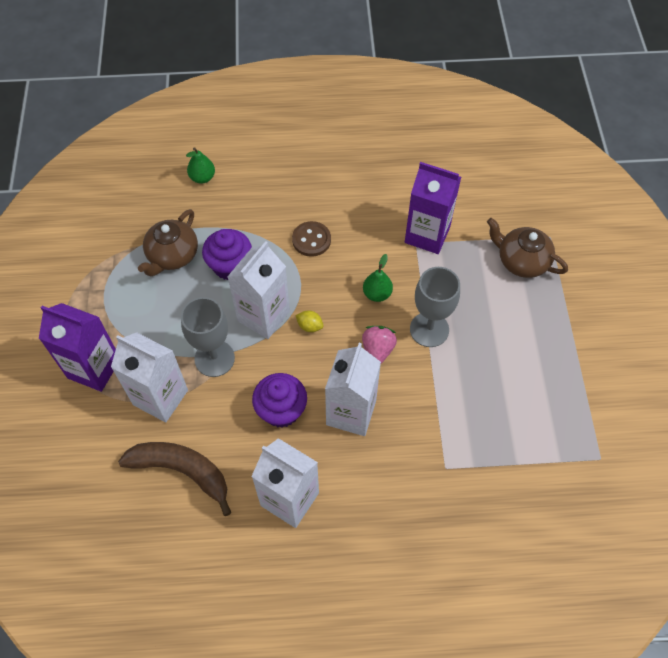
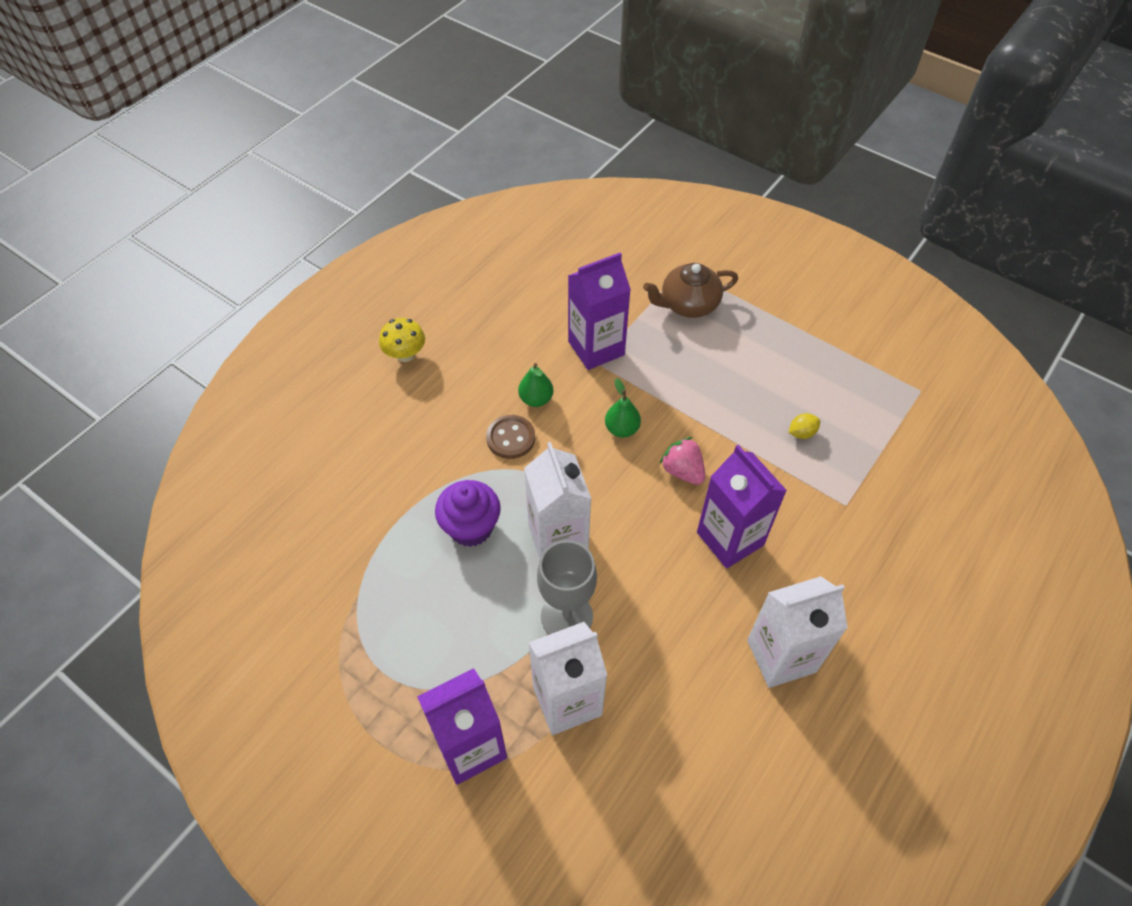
camera: 50 degrees left, 5 degrees down
(172, 255) = (404, 572): brown teapot -> none
(182, 471) = (672, 737): brown banana -> none
(202, 178) = (336, 478): green pear -> green pear (536, 399)
(281, 410) = (678, 596): purple cupcake -> none
(310, 326) = (606, 507): yellow lemon -> yellow lemon (801, 433)
(319, 142) = (405, 354): none -> yellow mushroom
(351, 412) = (730, 538): white carton -> purple carton
(429, 329) = (696, 417): grey goblet -> none

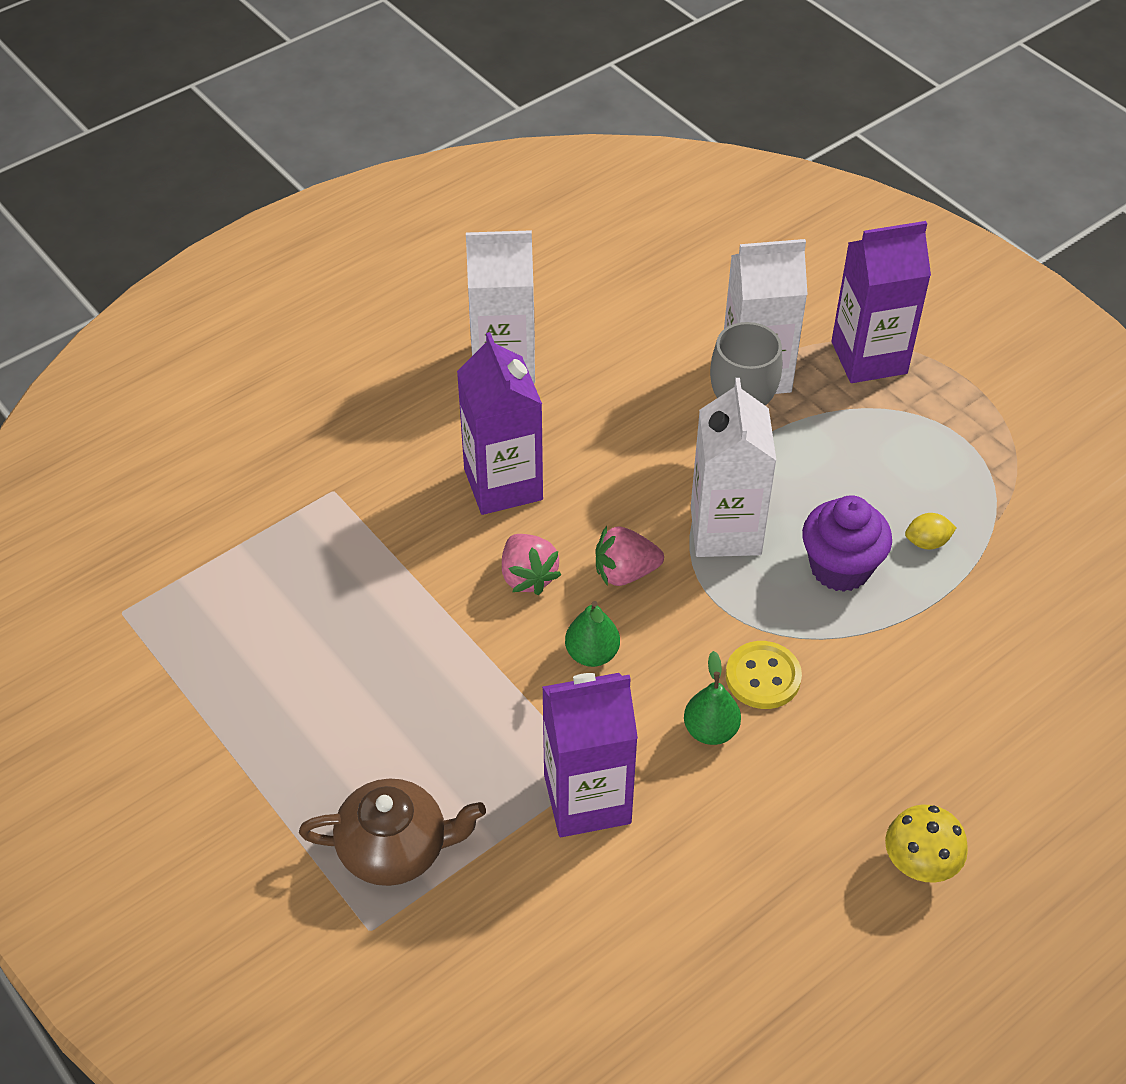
camera: 165 degrees left, 5 degrees down
(511, 438) = (763, 677): brown button -> yellow button
(619, 489) = (625, 572): none -> pink strawberry
(801, 433) = (334, 590): yellow lemon -> yellow lemon (927, 542)

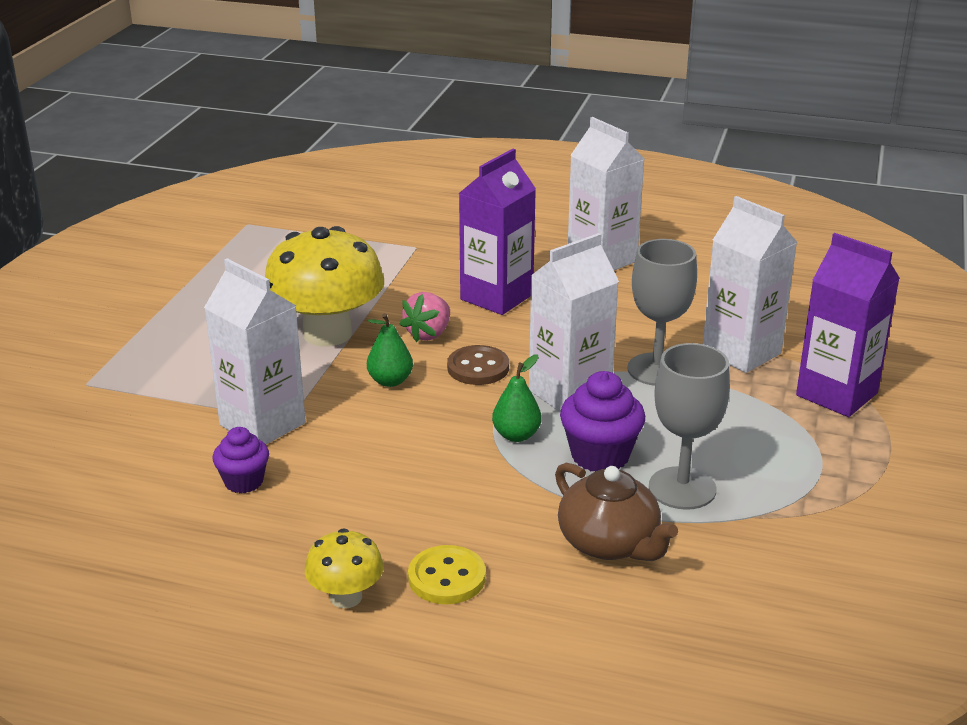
camera: 55 degrees right, 20 degrees down
(395, 848) = (156, 369): brown teapot -> brown teapot (610, 543)
(453, 659) = (327, 333): none -> yellow mushroom
(587, 799) = (262, 424): purple carton -> white carton
(625, 572) = (478, 368): pink strawberry -> brown button
(681, 862) = (244, 482): none -> purple cupcake
(710, 730) = (375, 452): green pear -> green pear (516, 435)
(763, 677) = (450, 458): yellow button -> yellow button (446, 578)
(927, 542) = (682, 488): yellow lemon -> grey goblet

